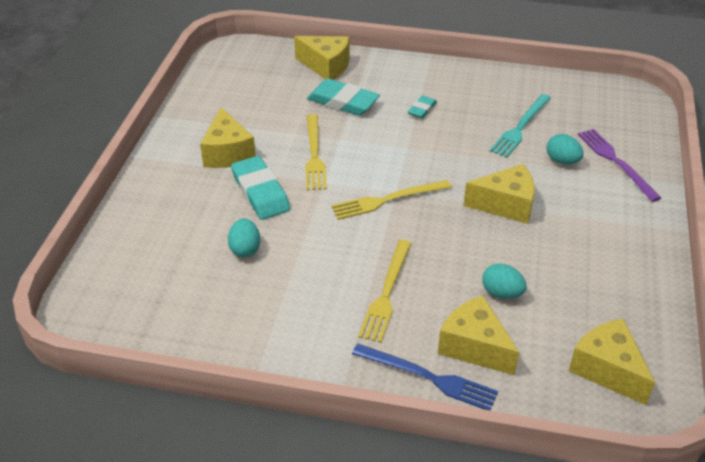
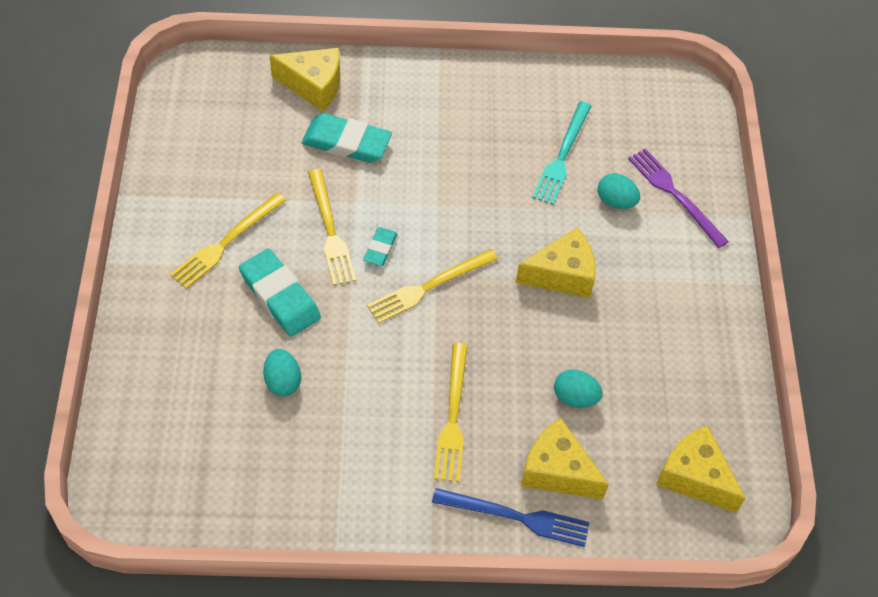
camera: 15 degrees left, 15 degrees up
(228, 153) = (226, 242): yellow cheese -> yellow fork
(422, 109) = (443, 142): turquoise eraser -> turquoise eraser (380, 248)

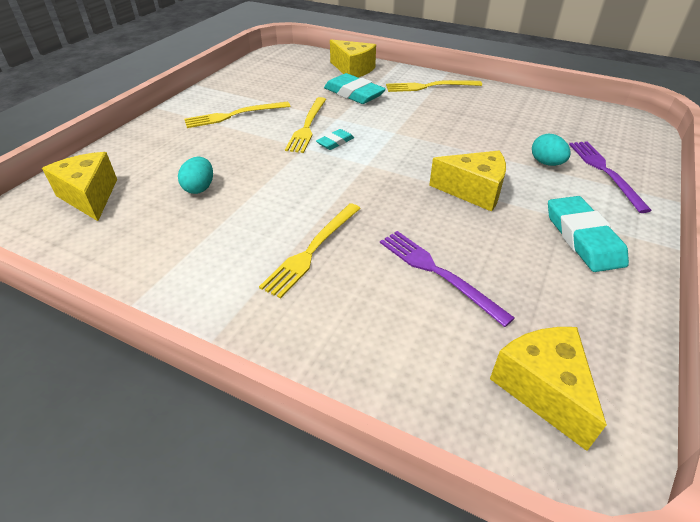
camera: 30 degrees right, 15 degrees down
(280, 296) = (243, 146): turquoise eraser -> turquoise eraser (583, 238)
(429, 287) = (356, 169): yellow fork -> yellow fork (430, 86)
(516, 517) = (314, 348): blue fork -> none
(557, 471) = (383, 324): yellow cheese -> yellow cheese (90, 196)
(562, 156) = (512, 131): turquoise fork -> none
(575, 397) = (438, 273): turquoise egg -> purple fork

